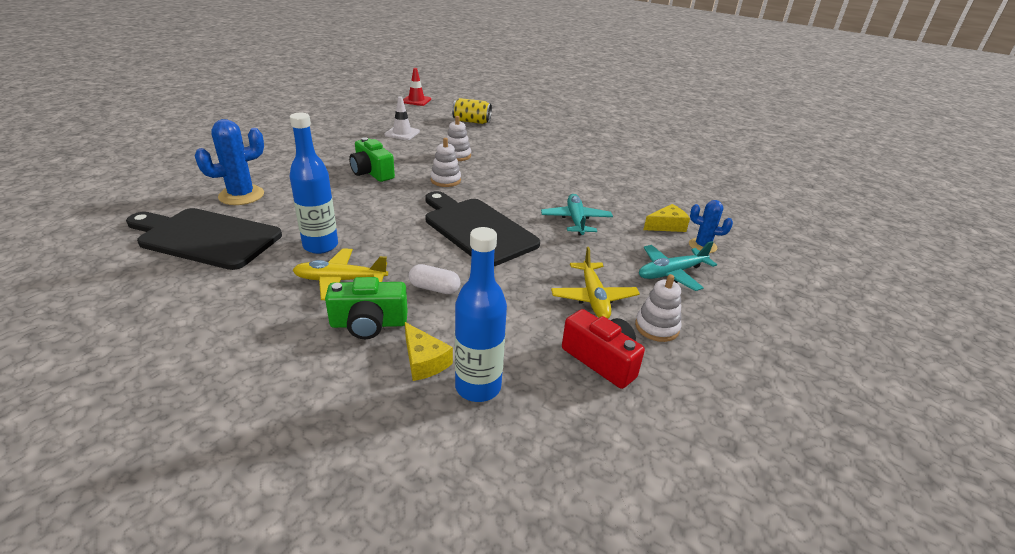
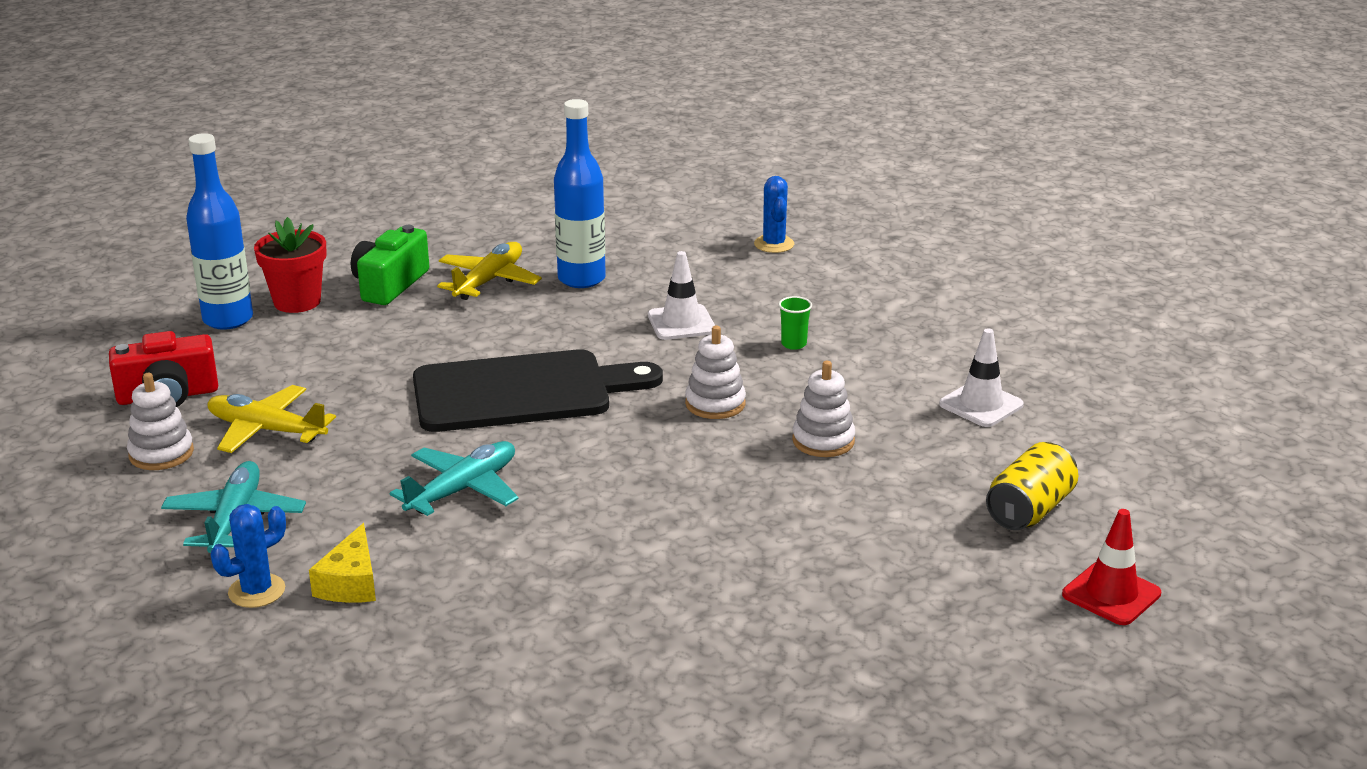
camera: 120 degrees right, 5 degrees down
(205, 238) = (664, 220): black cutting board -> none
(241, 195) = (774, 244): blue cactus -> blue cactus, size x0.62
(365, 203) = (681, 323): none -> white traffic cone
(372, 172) = (793, 344): green camera -> green cup
(416, 100) = (1220, 465): red traffic cone -> red traffic cone (1111, 594)
(424, 361) = (297, 302): yellow cheese -> red flower pot
(434, 288) = (410, 331): white capsule -> none
(576, 220) = (463, 489): turquoise plane -> turquoise plane turned 75 degrees counterclockwise

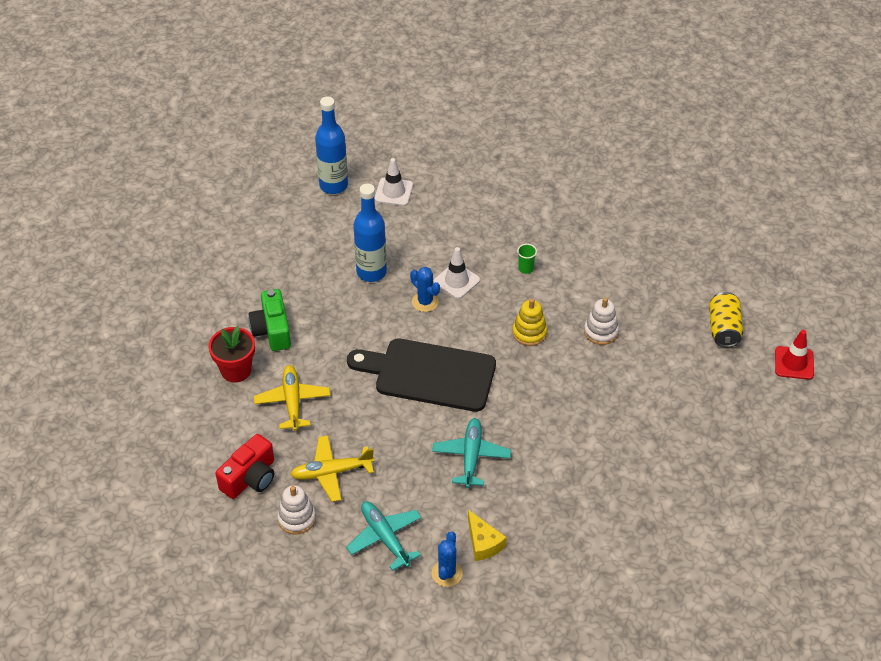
camera: 35 degrees left, 20 degrees up
(228, 319) = (213, 404): blue bottle -> blue bottle (333, 185)
(489, 281) = (323, 299): yellow plane -> yellow plane (292, 401)
(522, 391) = (429, 374): black cutting board -> black cutting board turned 120 degrees counterclockwise
(715, 404) = (529, 333): white stacking toy -> yellow stacking toy
(774, 244) = (443, 192): blue cactus -> blue cactus (425, 302)
(981, 405) = (647, 268): white traffic cone -> white traffic cone (394, 192)

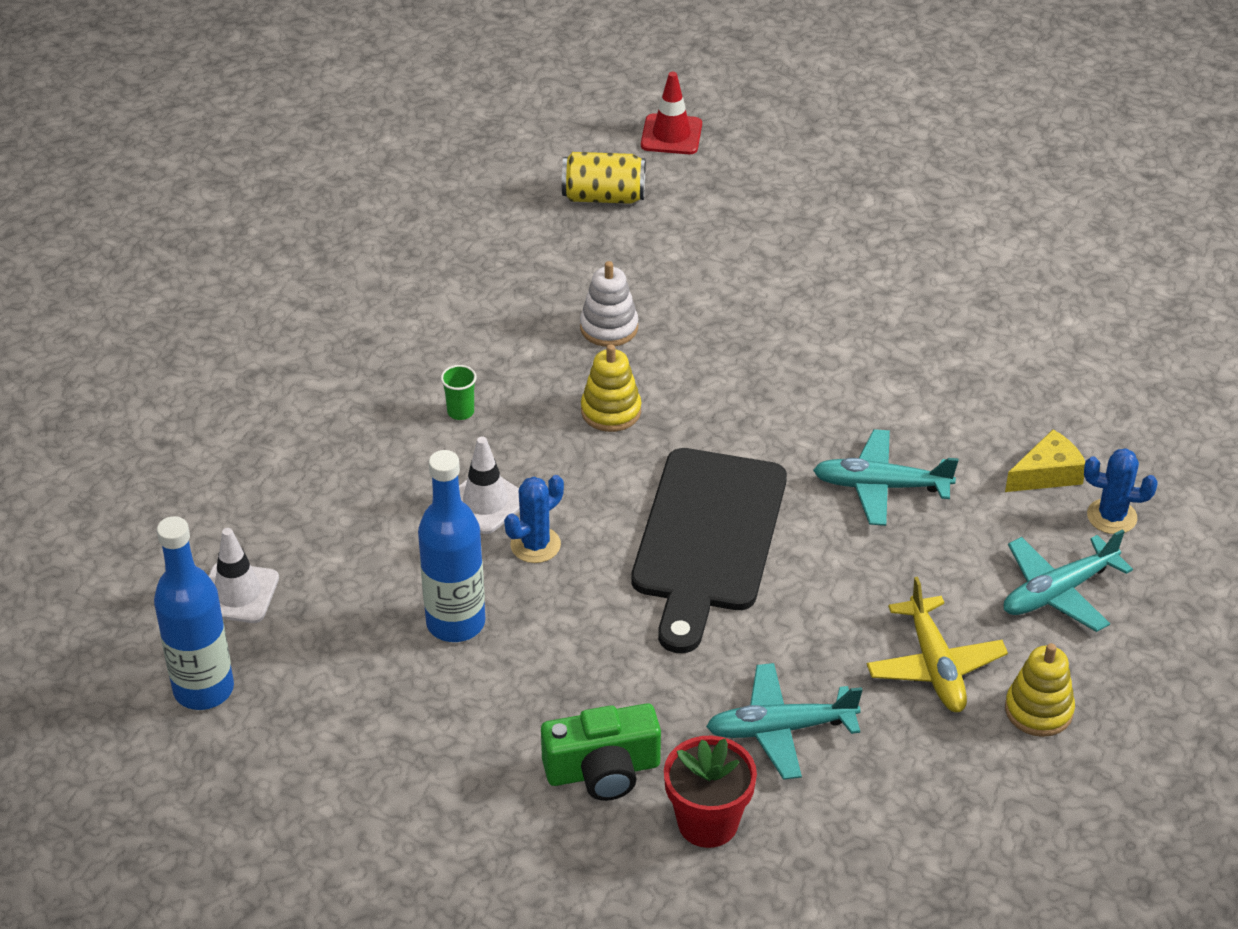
camera: 90 degrees left, 5 degrees down
(250, 478) = (961, 782): red camera -> none
(292, 401) = (780, 729): yellow plane -> turquoise plane
(297, 518) = (1038, 710): white stacking toy -> yellow stacking toy

